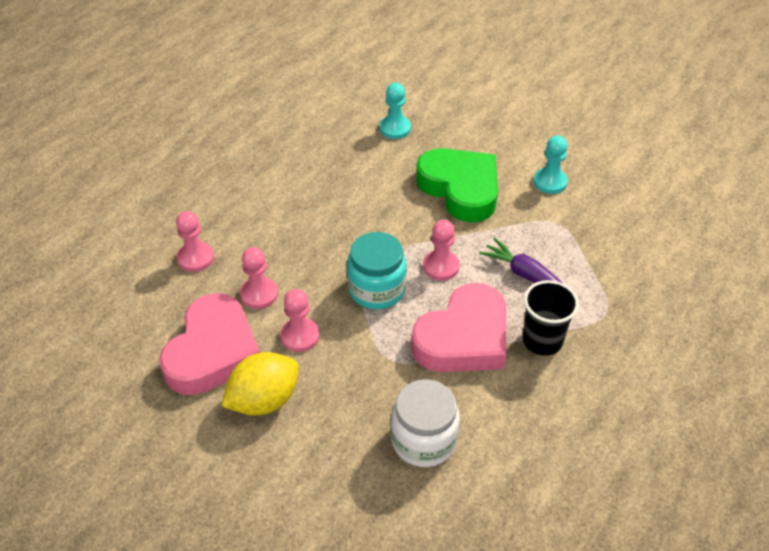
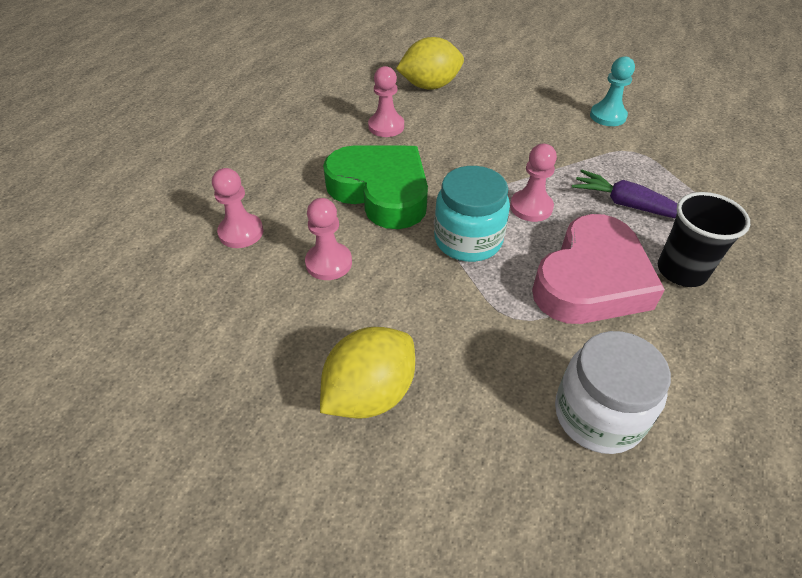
camera: 10 degrees left, 0 degrees up
(213, 352) = (286, 340): pink heart -> none
(300, 336) = (393, 305): pink pawn -> pink pawn (386, 126)
(395, 128) = (430, 86): turquoise pawn -> yellow lemon
(460, 189) = (519, 131): green heart -> green heart (381, 192)

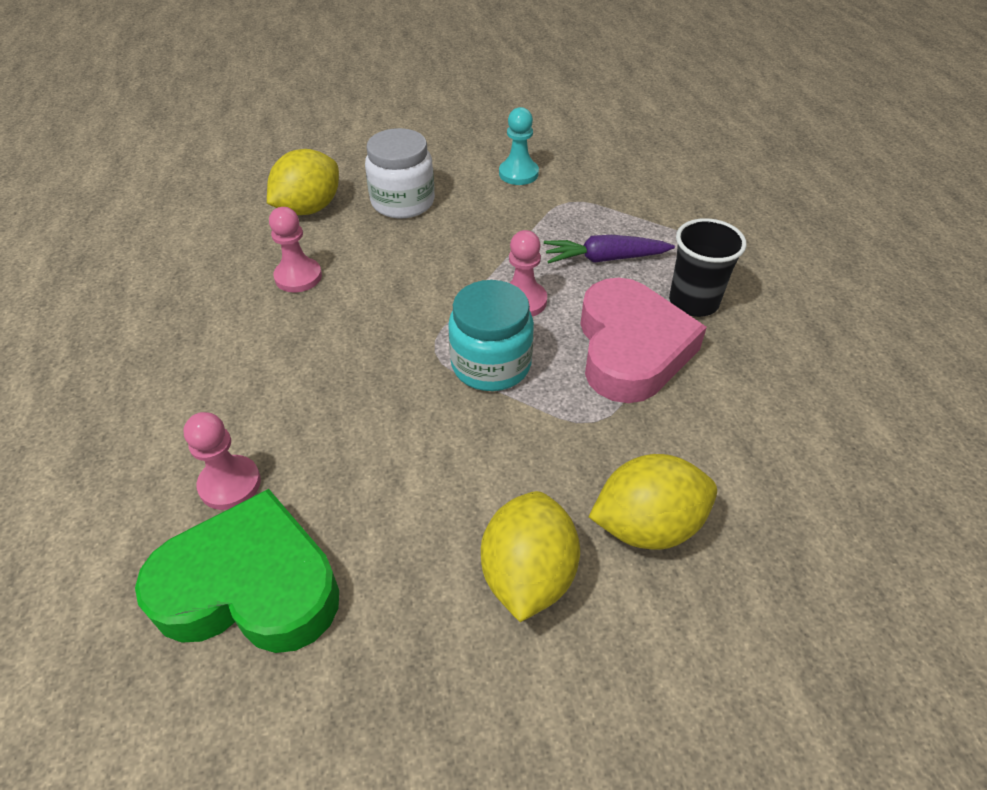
camera: 35 degrees left, 0 degrees up
(329, 263) = (367, 464): pink pawn -> none
(381, 192) = (357, 355): green heart -> green heart (250, 586)
(488, 414) = (647, 525): none -> yellow lemon
(598, 415) = (730, 470): white jar -> white jar (403, 202)

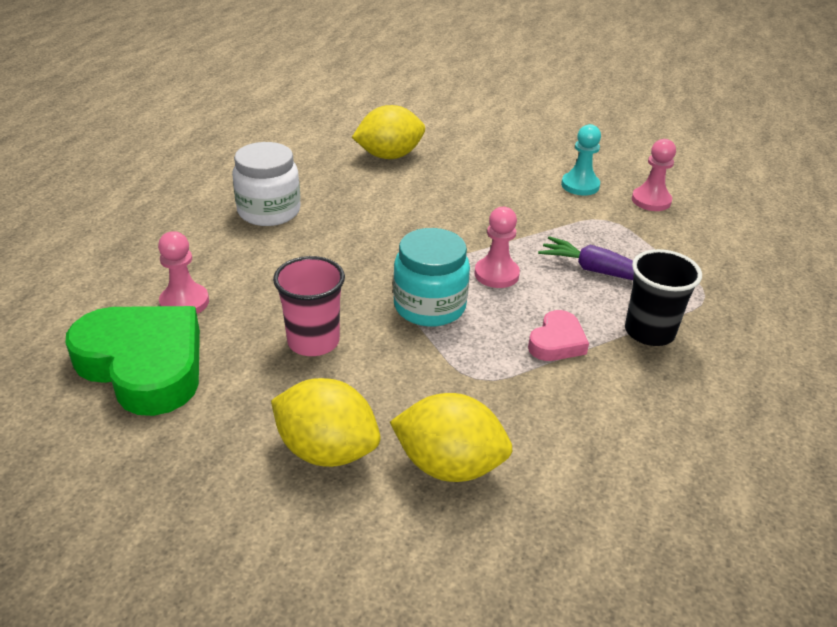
camera: 30 degrees right, 10 degrees down
(298, 277) = (341, 197): pink pawn -> pink pawn (651, 201)
(403, 202) = (464, 174): white jar -> white jar (269, 211)
(412, 460) = (313, 341): none -> pink cup
(528, 575) = (327, 450): yellow lemon -> yellow lemon turned 75 degrees clockwise
(631, 348) = (557, 342): pink heart -> pink heart, size x0.48

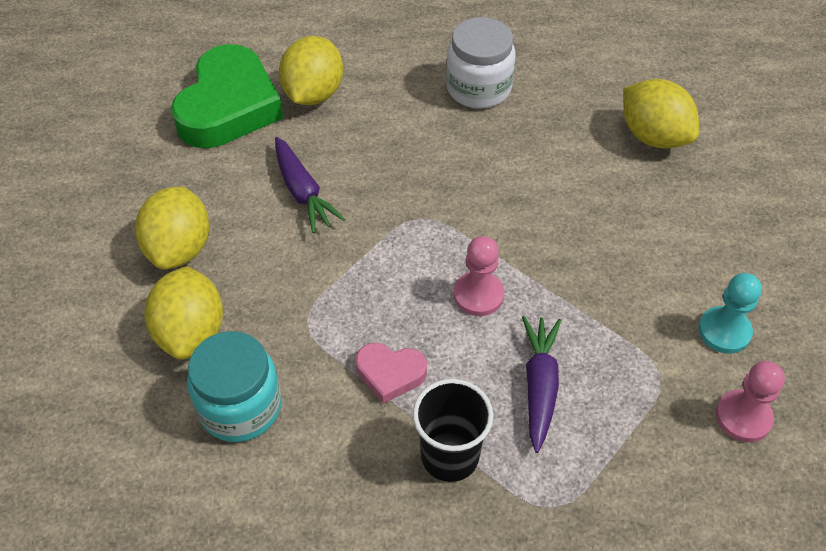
camera: 70 degrees right, 15 degrees up
(184, 302) = (313, 94): pink pawn -> yellow lemon
(313, 341) = (303, 192): pink cup -> purple carrot
(429, 306) = (394, 256): turquoise jar -> turquoise jar (240, 407)

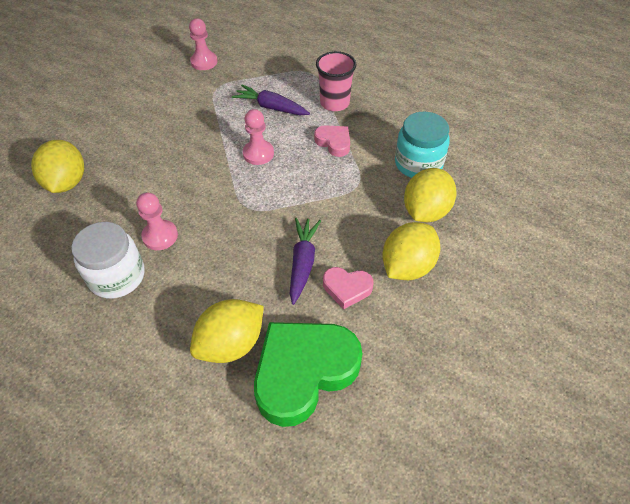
camera: 145 degrees left, 0 degrees up
(235, 191) = (347, 288): none -> pink heart
(450, 456) = (334, 103): black cup -> pink cup
(482, 140) = (160, 236): none -> pink pawn
(539, 385) = (271, 107): purple carrot -> purple carrot turned 75 degrees clockwise
(724, 331) = (169, 88): turquoise pawn -> none

